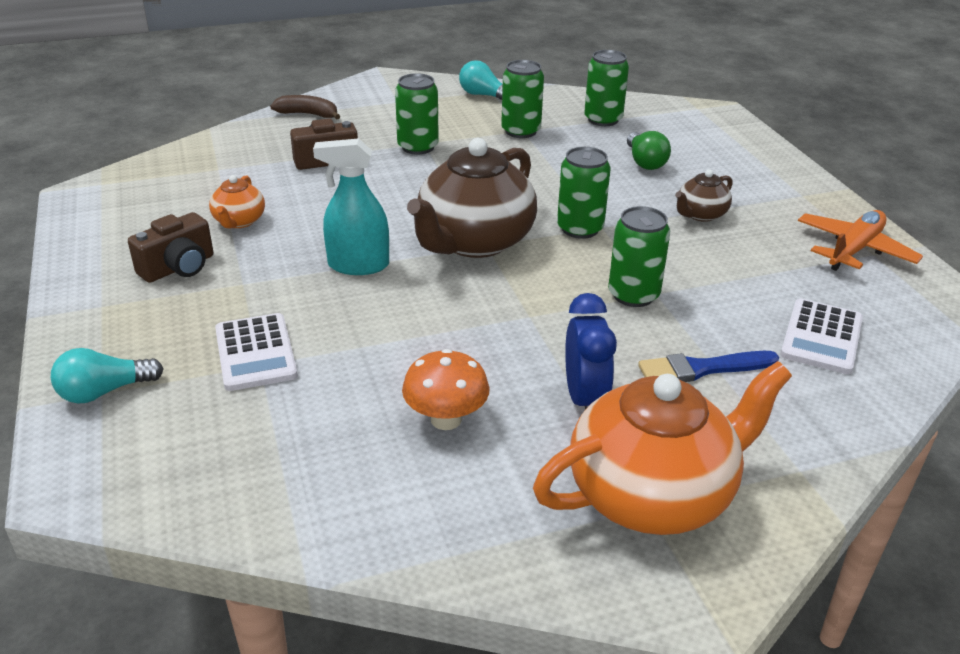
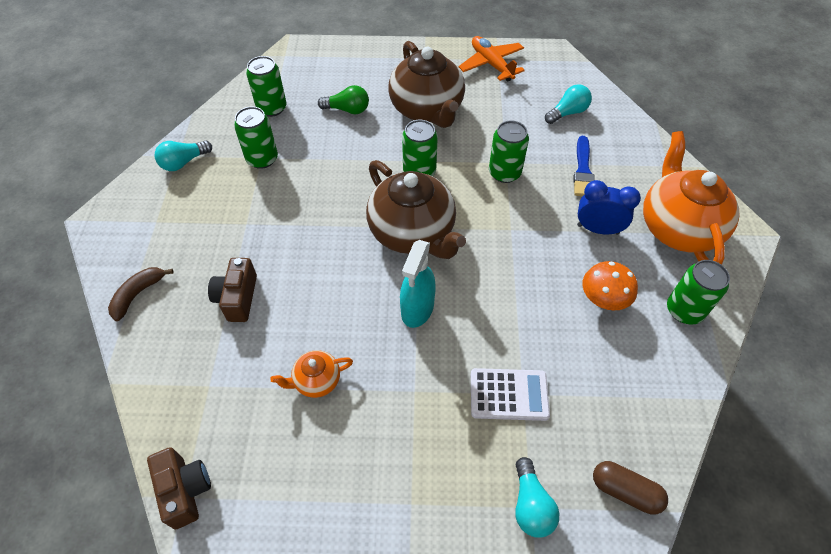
camera: 70 degrees left, 20 degrees up
(130, 474) = (625, 491): none -> brown capsule
(179, 267) = (373, 436): brown camera -> brown camera (185, 490)
(239, 221) = (316, 381): orange teapot -> orange teapot turned 135 degrees clockwise
(418, 147) = (251, 229): green can -> green can (684, 310)
(700, 214) = (427, 109): brown teapot -> brown teapot, size x2.13
(821, 337) = (567, 113): white calculator -> turquoise light bulb

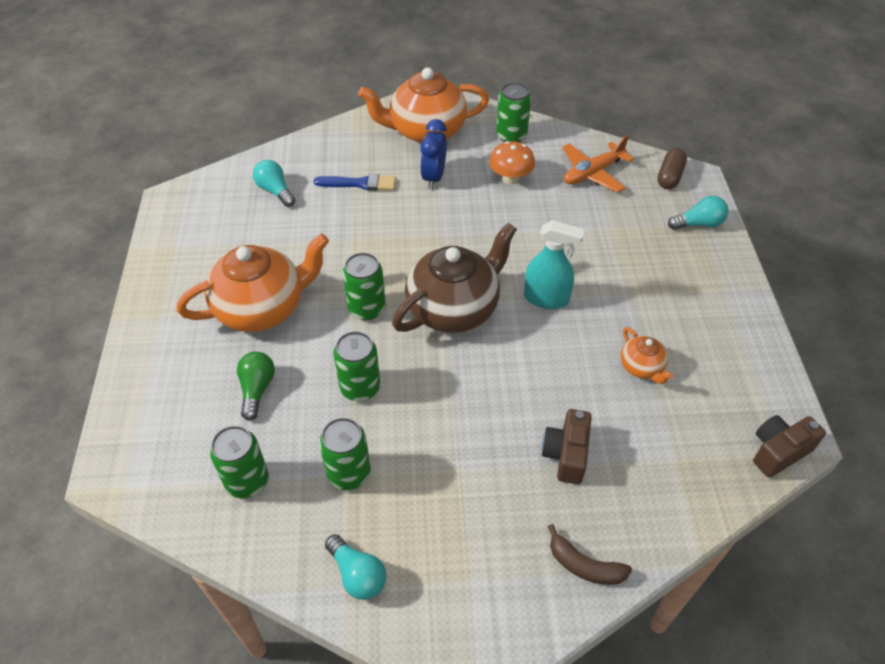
camera: 95 degrees left, 5 degrees down
(237, 298) = (566, 454): brown camera -> brown camera turned 105 degrees clockwise
(427, 109) = (262, 308): brown teapot -> orange teapot
(491, 64) = (184, 252): orange plane -> orange plane (592, 173)
(504, 173) = (365, 239): green can -> green can (360, 387)
(509, 395) = (615, 235): white calculator -> none

